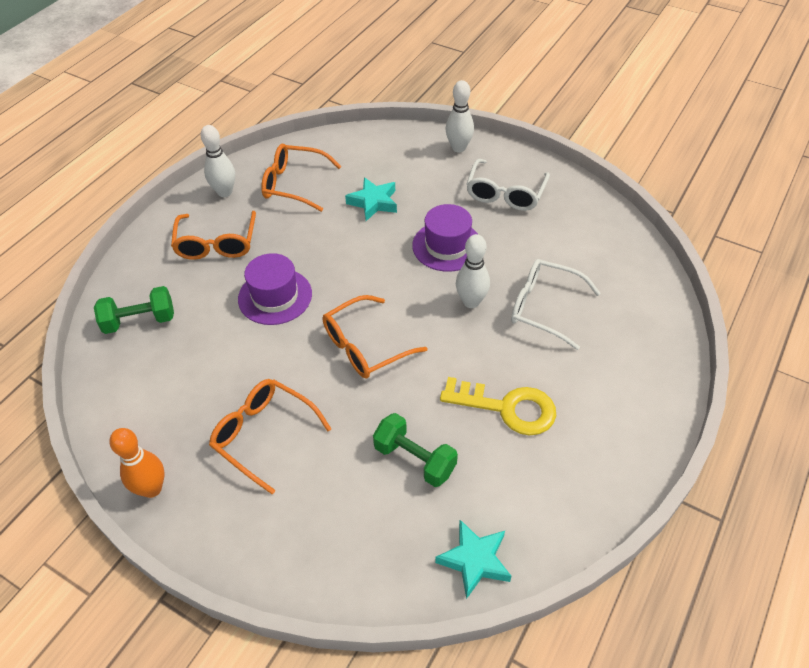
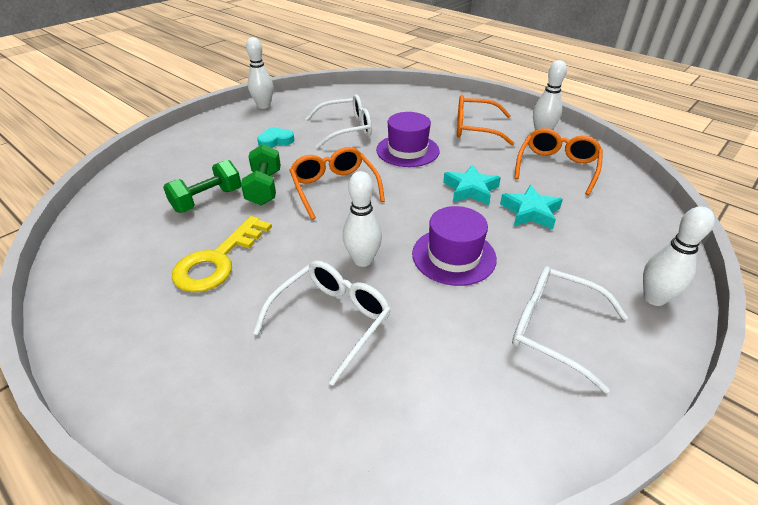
camera: 100 degrees right, 10 degrees down
(140, 321) = (400, 102): green dumbbell -> green dumbbell (264, 188)
(152, 488) = (264, 106): orange bowling pin -> white bowling pin
(226, 365) = (345, 129): none -> white glasses
(264, 435) = (275, 140): orange glasses -> turquoise heart
(474, 560) = (101, 216): turquoise star -> turquoise star (470, 190)

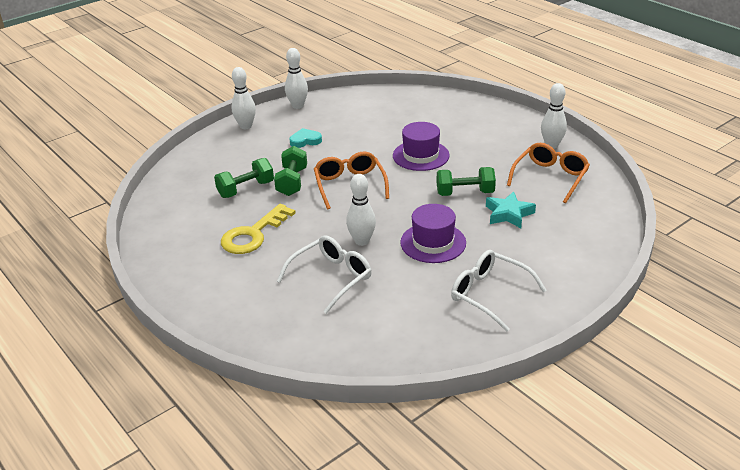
camera: 10 degrees right, 5 degrees down
(345, 129) = (369, 133): white glasses -> none
(470, 190) = (465, 193): turquoise star -> green dumbbell
(475, 129) = (490, 138): orange glasses -> none
(654, 298) = (576, 281): white bowling pin -> white bowling pin (246, 126)

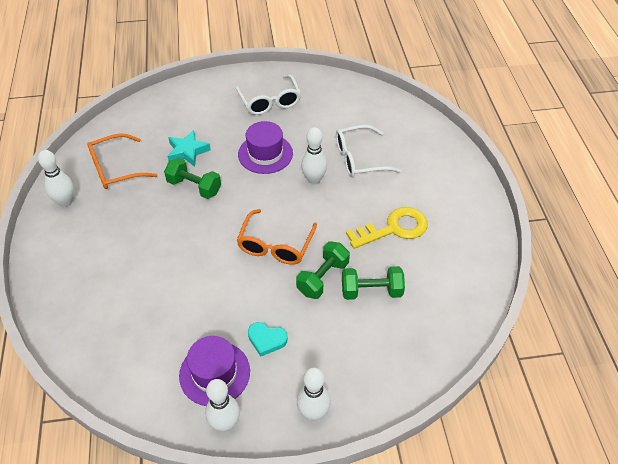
camera: 150 degrees left, 15 degrees up
(421, 155) = (181, 250): purple hat -> purple hat (214, 373)

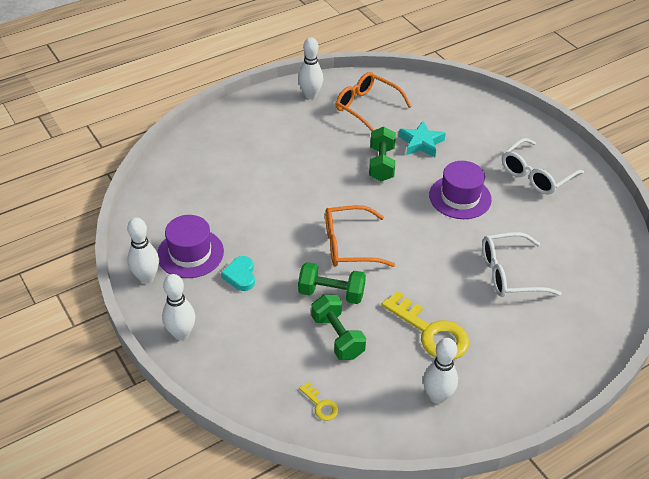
camera: 65 degrees right, 5 degrees down
(314, 180) = (452, 246): white bowling pin -> white bowling pin (437, 396)
(360, 159) = (510, 273): white glasses -> white glasses turned 60 degrees counterclockwise
(436, 328) = (321, 405): none -> yellow key

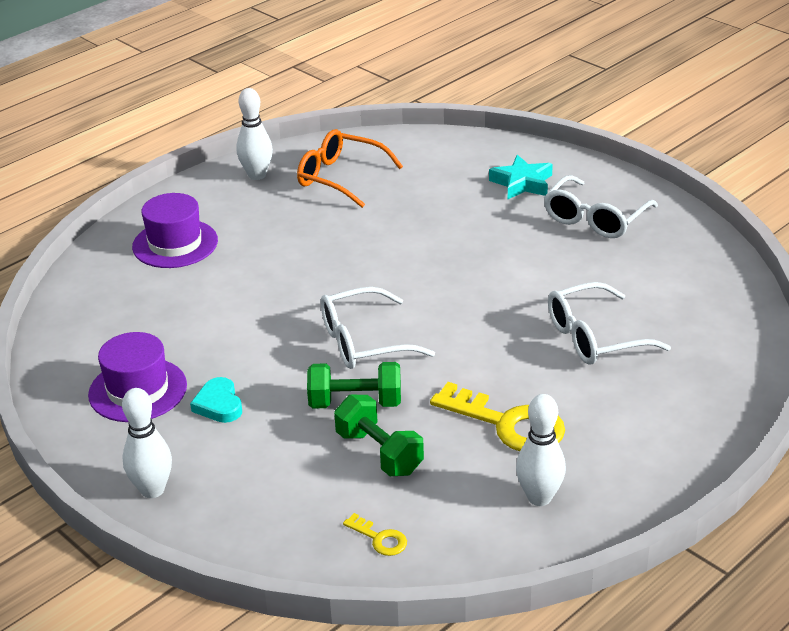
camera: 10 degrees left, 10 degrees down
(146, 277) = (81, 431): white bowling pin -> none
(350, 245) = (364, 341): orange glasses -> white glasses
(381, 164) = (380, 240): green dumbbell -> none
(421, 143) = (428, 207): turquoise star -> turquoise star (522, 183)
(460, 197) = (500, 261): purple hat -> purple hat (175, 244)

